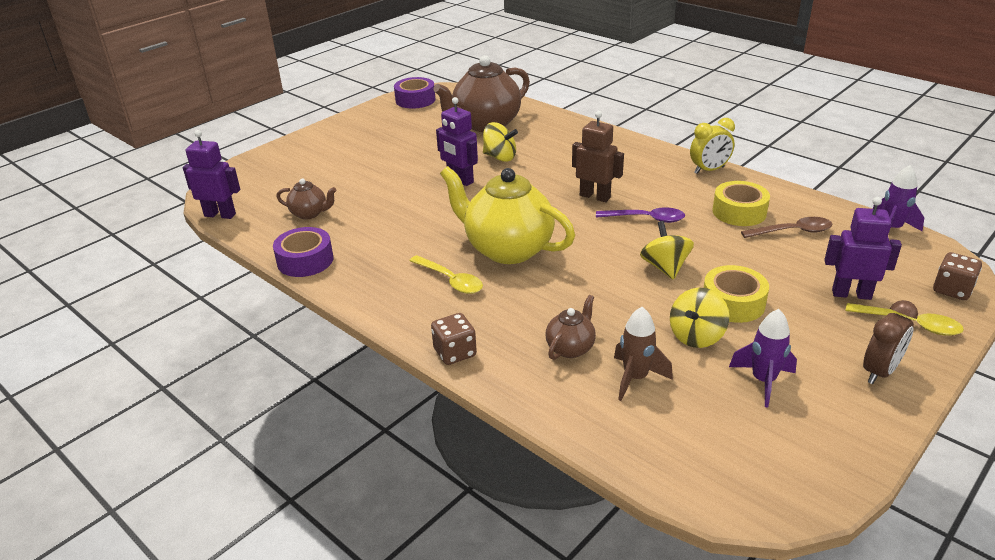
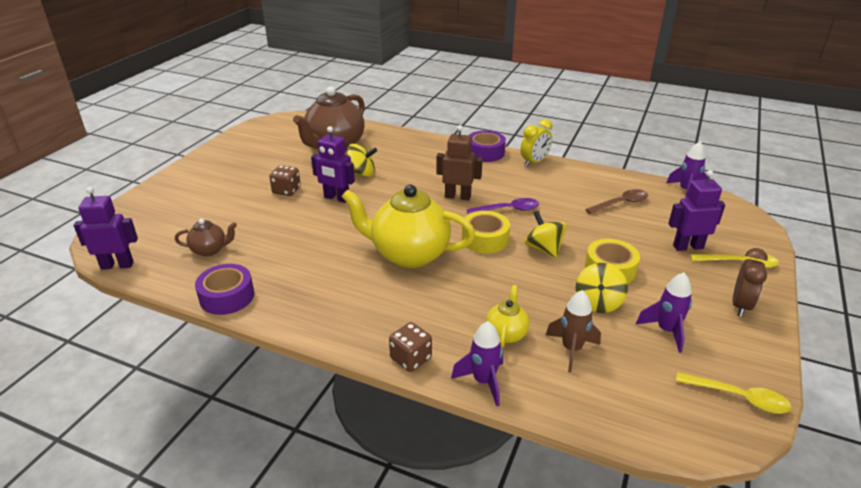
camera: 20 degrees left, 0 degrees up
(415, 100) = (260, 131): purple tape -> purple tape (485, 152)
(450, 280) = (373, 291): yellow spoon -> yellow spoon (738, 397)
(519, 390) = (483, 381): none -> purple rocket
(570, 348) = (506, 333): brown teapot -> yellow teapot
(739, 212) = (574, 193): yellow tape -> yellow tape (485, 239)
(952, 290) = (750, 231): brown dice -> brown dice (286, 190)

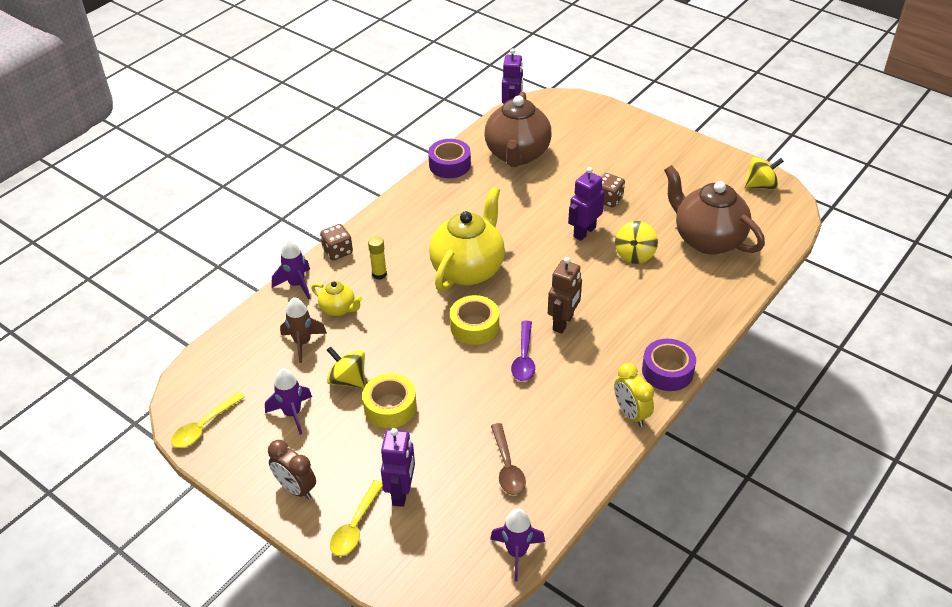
camera: 105 degrees right, 10 degrees up
(210, 250) = (517, 155): brown teapot -> brown teapot, size x2.12
(438, 314) = (379, 274): none -> yellow glue stick
(544, 249) = (443, 367): yellow spinning top -> yellow spinning top (760, 185)

